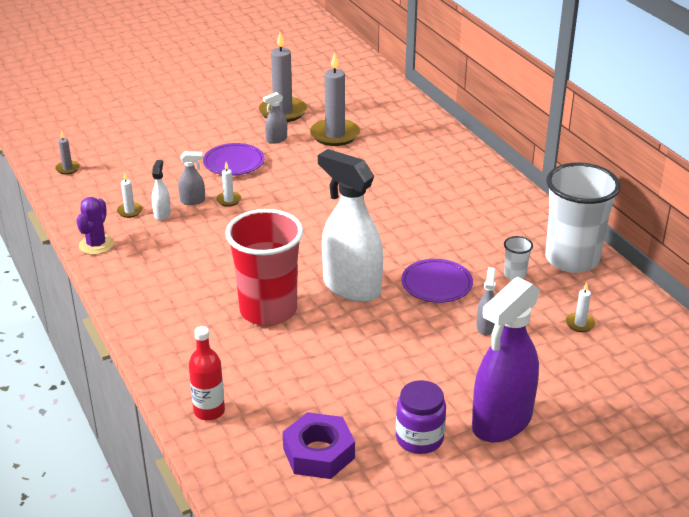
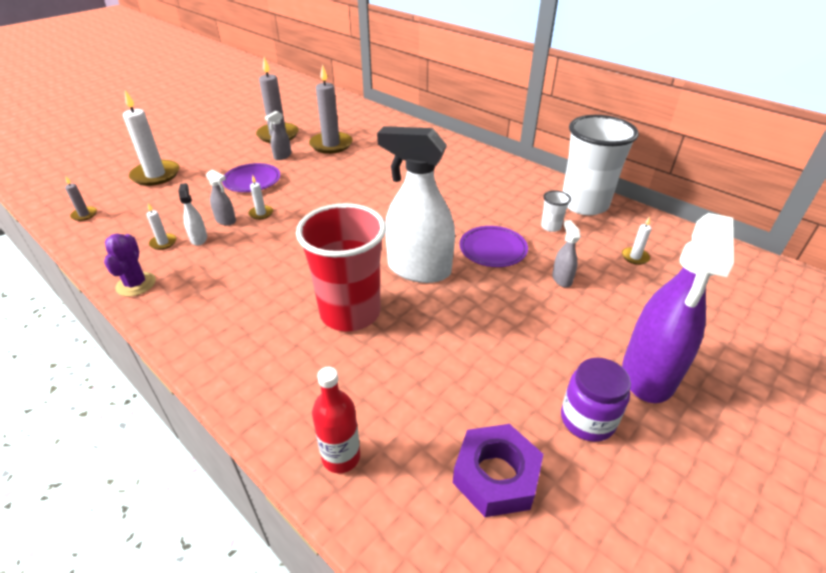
camera: 20 degrees left, 5 degrees up
(142, 138) = (156, 175): none -> white candle
(193, 201) = (226, 220): grey spray bottle -> grey spray bottle turned 60 degrees clockwise

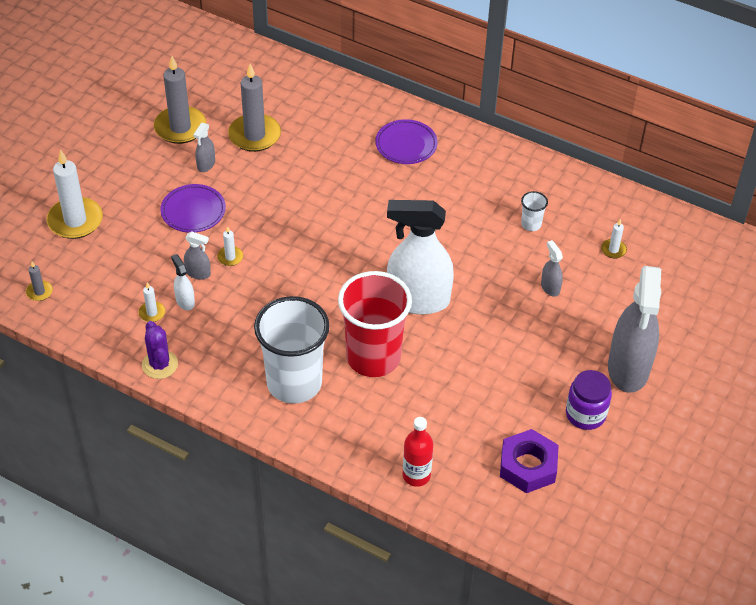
camera: 15 degrees left, 10 degrees up
(493, 249) = (481, 264): purple plate -> purple plate (406, 145)
(584, 204) = (560, 187): white cup -> white cup (294, 383)
(648, 374) = (628, 369): purple spray bottle -> grey spray bottle

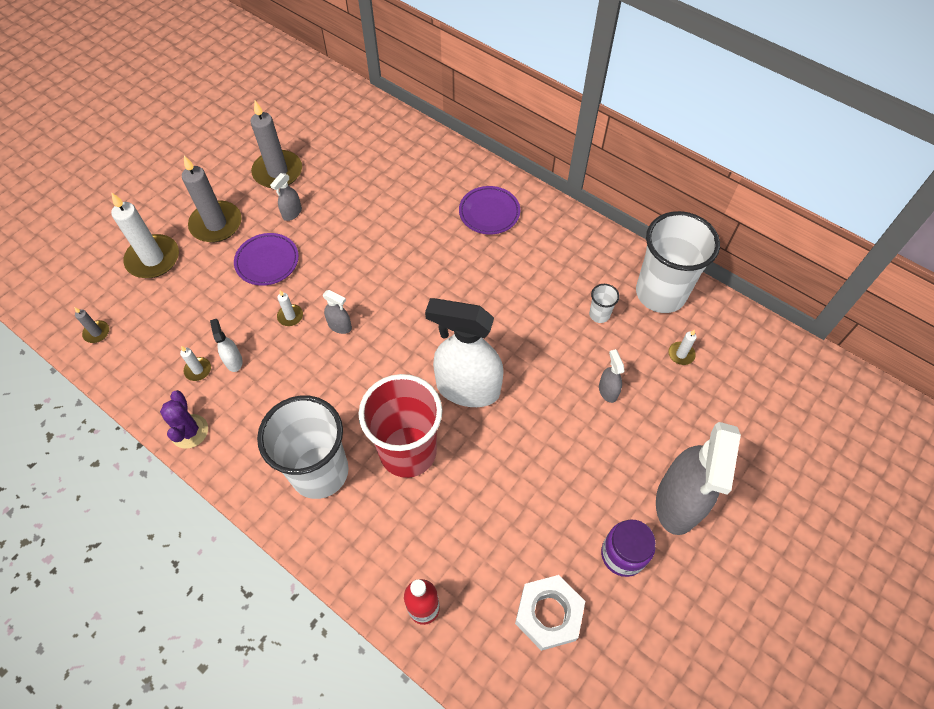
camera: 10 degrees right, 10 degrees up
(198, 273) = (255, 330): grey spray bottle -> grey spray bottle (340, 326)
(254, 135) = (345, 187): grey candle -> grey candle (216, 224)
(528, 466) = (548, 614): purple nut -> white nut
(586, 200) = (660, 293): none -> white cup

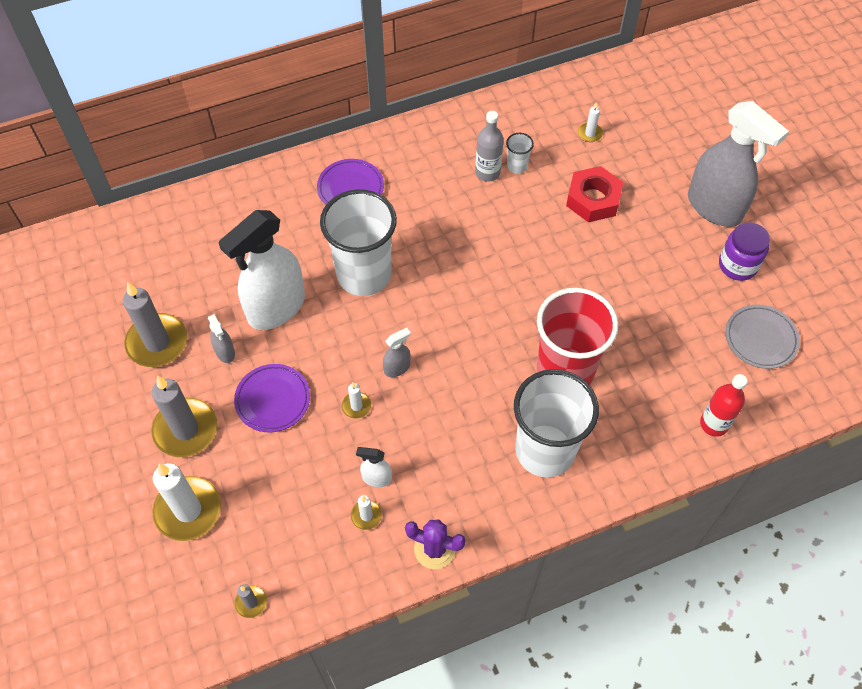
camera: 60 degrees left, 0 degrees up
(467, 388) = (529, 297): white spray bottle -> white spray bottle (276, 308)
(548, 614) = (760, 339): white nut -> grey plate
(575, 296) = (487, 172): none -> grey bottle
(607, 391) = (593, 199): grey spray bottle -> red nut
(660, 293) = (524, 114): white cup -> white cup (364, 275)

